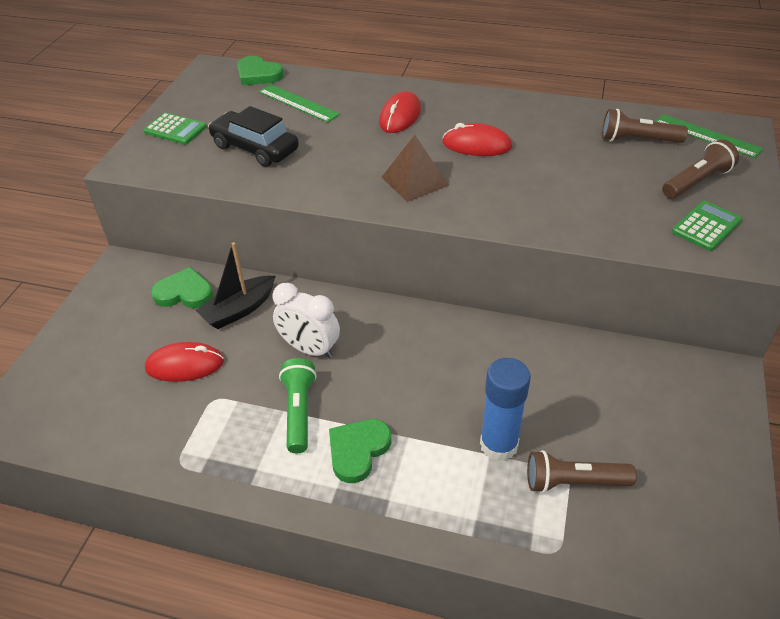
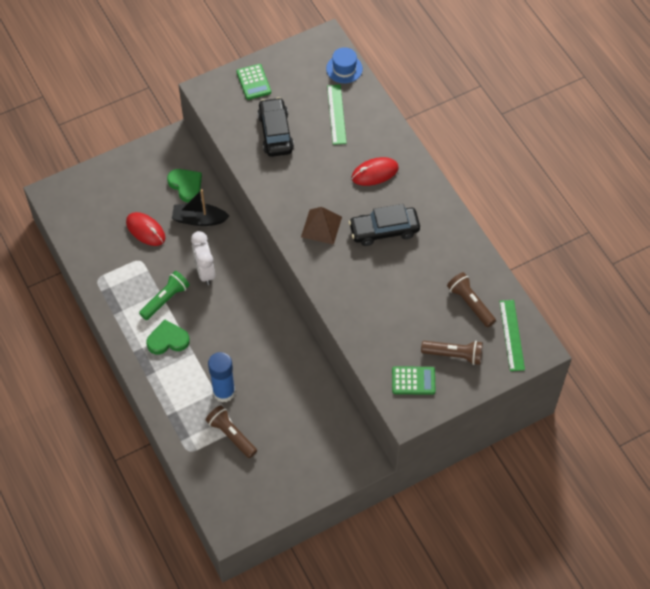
camera: 45 degrees right, 15 degrees up
(258, 74) = (344, 69): green heart -> blue hat
(476, 145) = (384, 230): red mouse -> black car

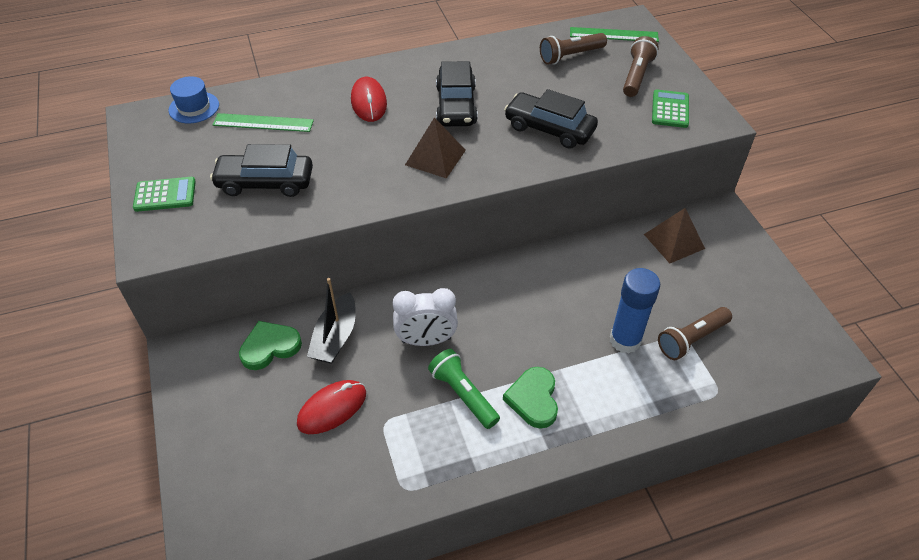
camera: 80 degrees left, 10 degrees down
(326, 424) = (674, 241): none -> brown pyramid
(369, 296) = (549, 128): none -> black car

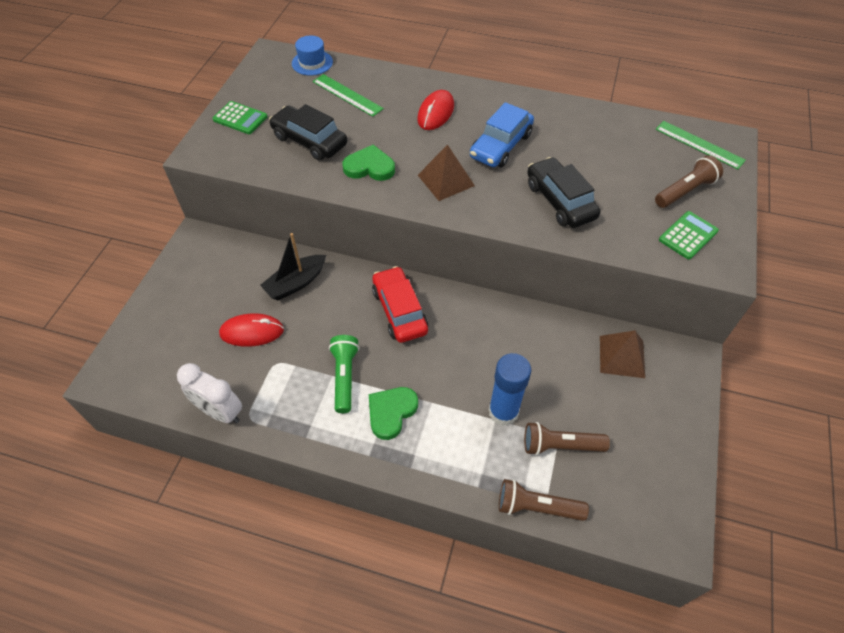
camera: 35 degrees right, 5 degrees up
(270, 347) = (250, 265): green heart -> green heart (369, 167)
(426, 340) = (354, 321): white clock -> white clock (220, 412)
(456, 105) = (500, 146): black car -> blue car
(460, 306) = (399, 311): none -> red car
(570, 56) = (639, 146): brown flashlight -> brown flashlight (536, 507)

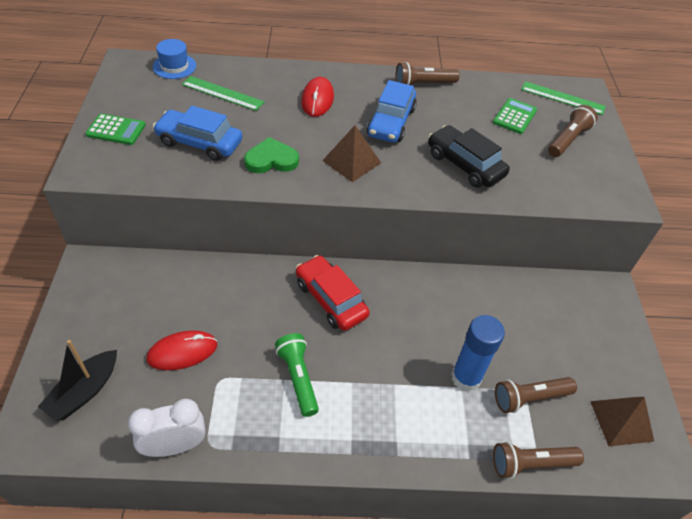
camera: 20 degrees left, 5 degrees down
(220, 412) = (175, 446): white clock -> white clock turned 150 degrees clockwise
(296, 283) = (214, 292): black boat -> black boat (84, 391)
(309, 141) = (199, 142): black car -> blue car
(391, 412) = (358, 403): green heart -> none
(550, 110) = (423, 84): none -> brown flashlight
(622, 356) = (552, 301): brown pyramid -> brown pyramid (621, 421)
(688, 235) = (586, 178): green calculator -> green calculator (514, 116)

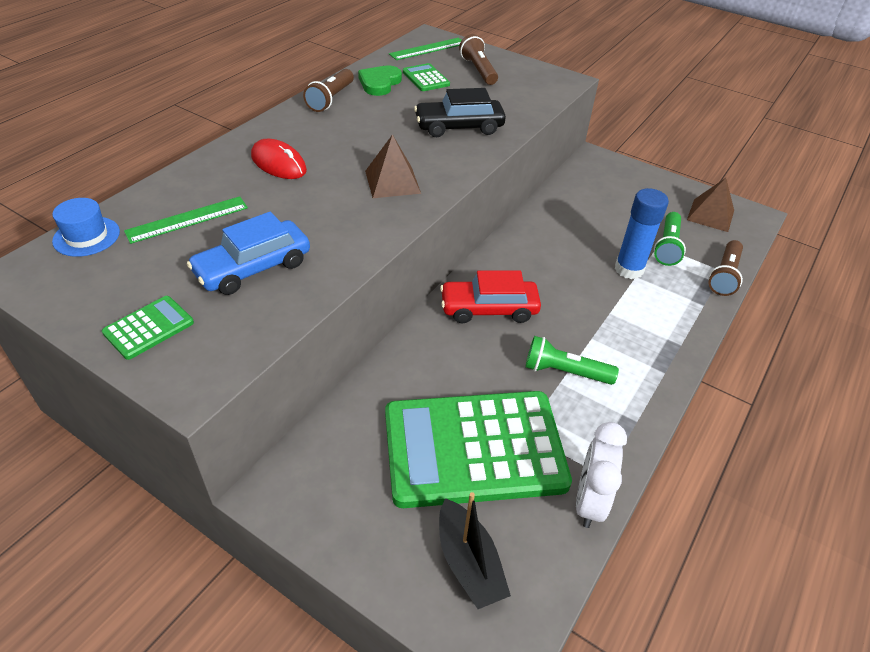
camera: 55 degrees left, 5 degrees down
(182, 352) = (474, 449): red mouse -> green calculator
(271, 160) = (337, 228): green heart -> green heart (379, 83)
(391, 122) = (362, 138): blue car -> none
(529, 398) = (667, 246): brown flashlight -> green flashlight

